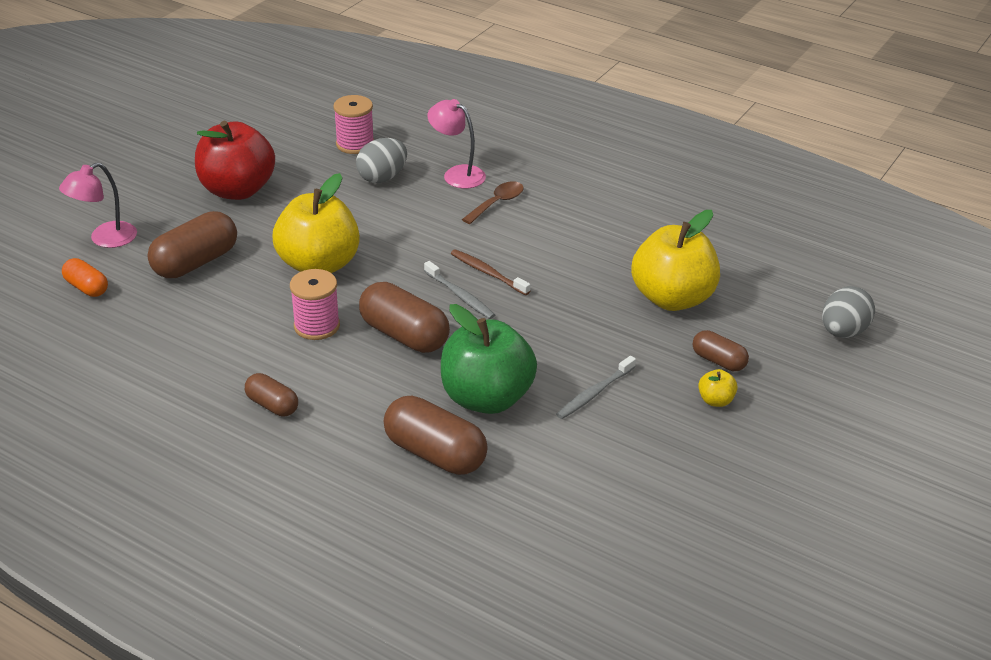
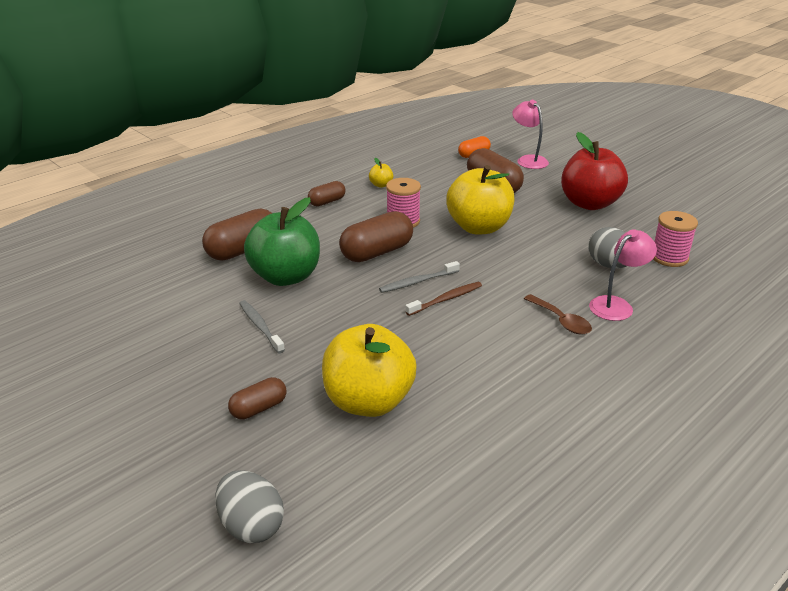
camera: 105 degrees right, 5 degrees down
(715, 400) = (208, 392): yellow apple -> yellow apple (381, 185)

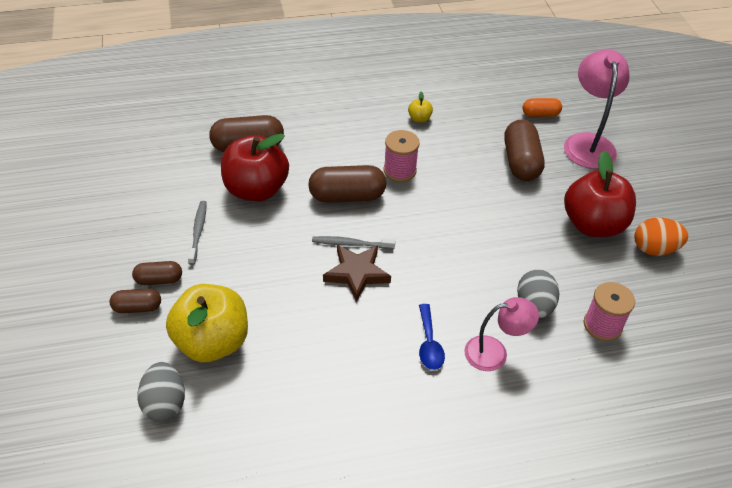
camera: 30 degrees right, 15 degrees up
(251, 526) = (58, 401): grey egg -> grey egg (165, 403)
(285, 276) = (256, 189): green apple -> red apple
(327, 202) = (356, 120): brown capsule -> brown capsule (159, 280)
(446, 299) = (356, 273): brown toothbrush -> brown star
(479, 227) = (459, 207): yellow apple -> none
(528, 160) = (588, 143): pink lamp -> pink lamp, size x1.55
(561, 321) = (429, 344): brown spoon -> blue spoon
(647, 202) = (654, 249): none -> orange egg

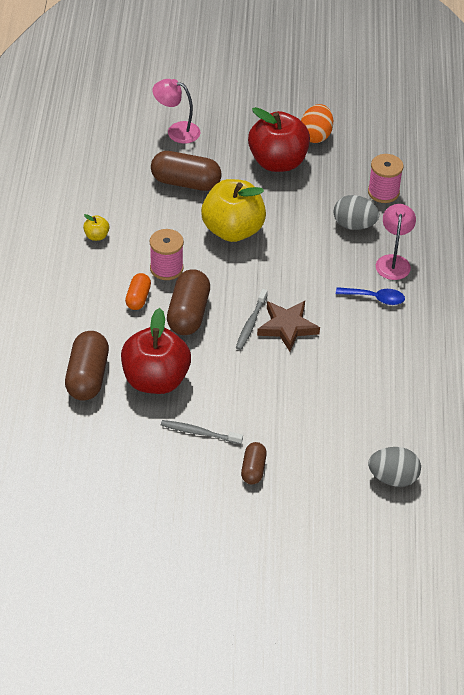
camera: 75 degrees left, 0 degrees up
(137, 307) = (283, 488): brown capsule -> none
(212, 342) = (337, 438): yellow apple -> yellow apple (233, 230)
(540, 114) = (125, 149): orange capsule -> orange capsule (138, 298)
(588, 143) = (176, 131): pink lamp -> pink lamp, size x0.65

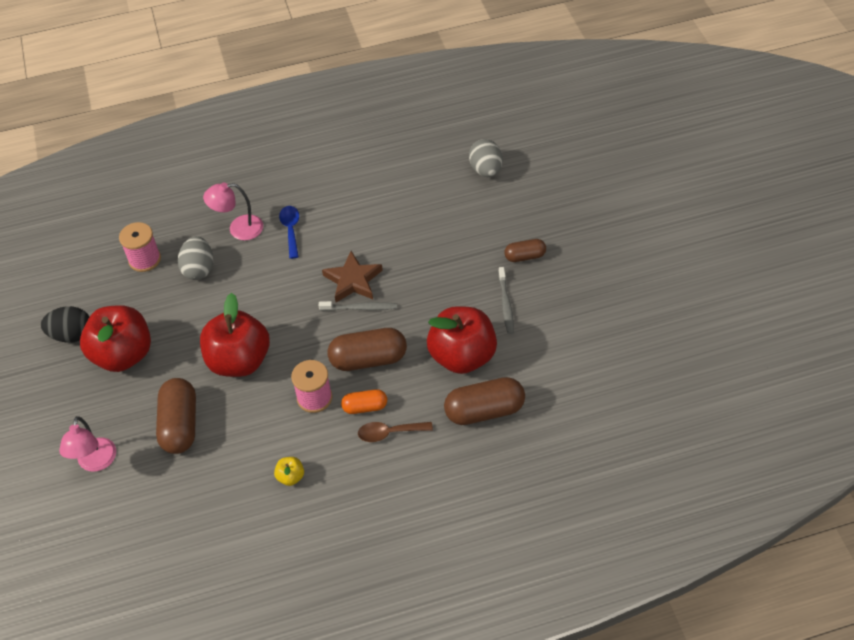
camera: 105 degrees left, 5 degrees up
(102, 306) = (389, 433): none -> brown spoon
(233, 230) = (239, 361): yellow apple -> red apple
(316, 136) = (72, 335): orange egg -> black egg

